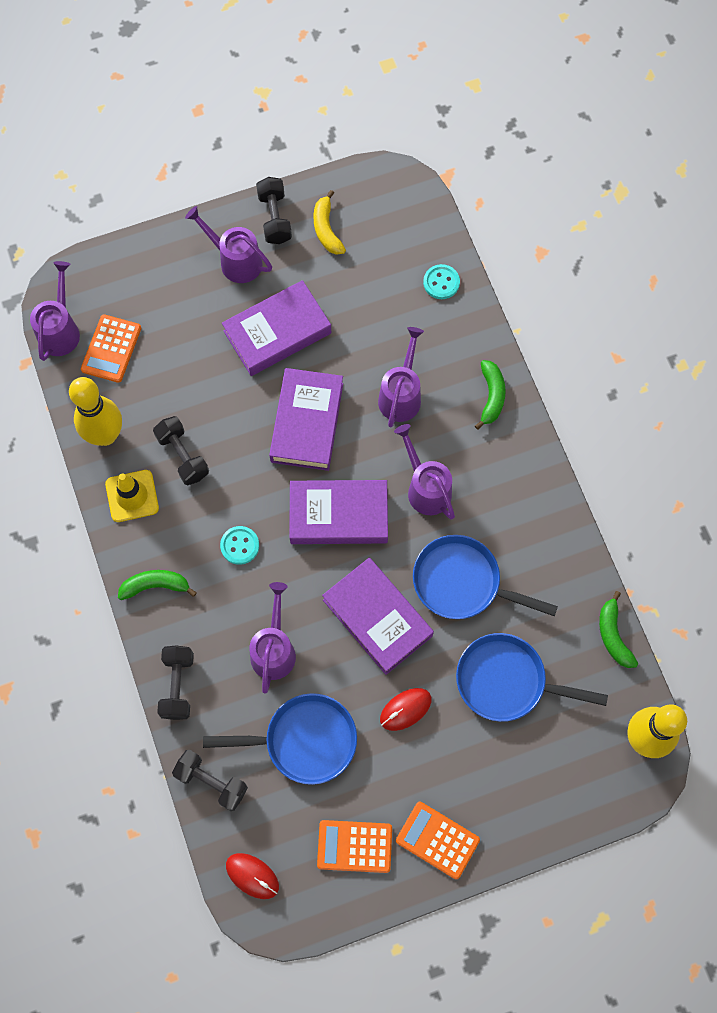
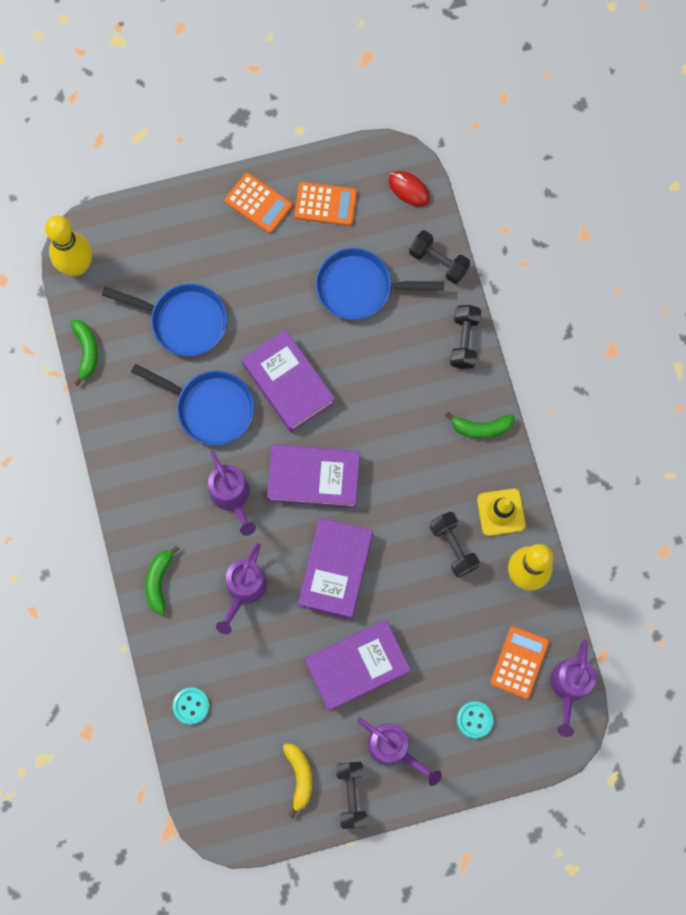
camera: 175 degrees left, 5 degrees up
(240, 545) = (405, 457): turquoise button -> turquoise button (474, 719)
(274, 649) = (380, 364): purple watering can -> none
(405, 709) = (272, 305): red mouse -> none

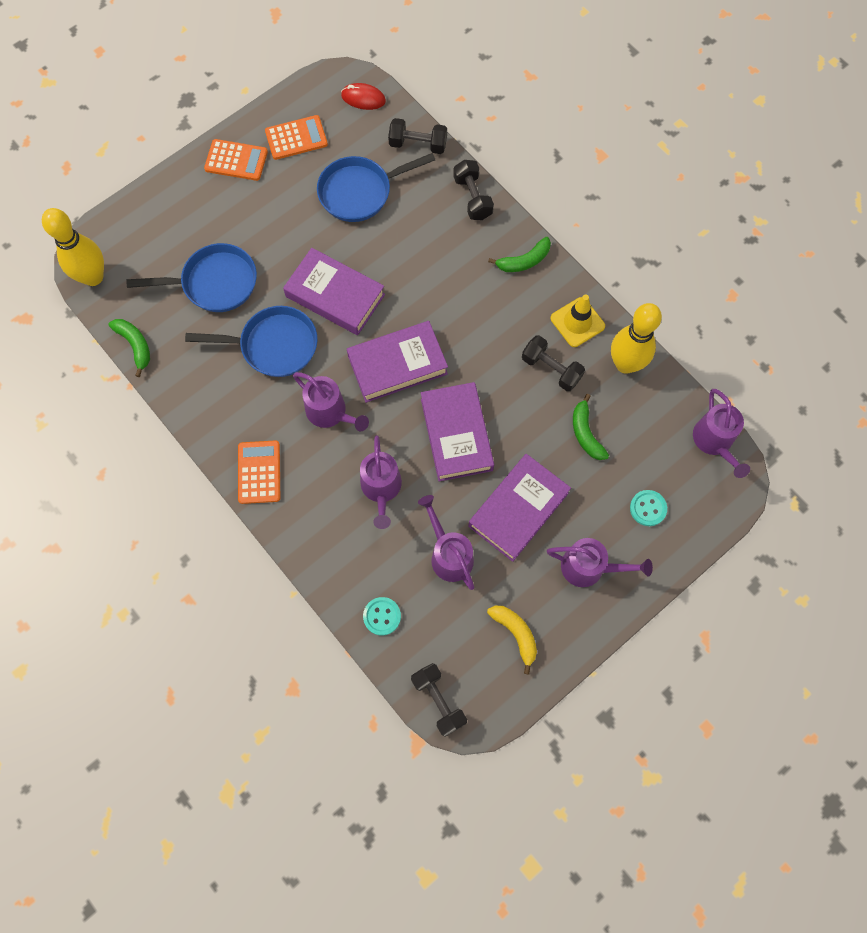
camera: 25 degrees left, 5 degrees down
(159, 581) = (298, 516): green banana -> green banana (586, 433)
(275, 677) = (448, 554): none -> purple watering can
(351, 795) = (572, 627): black dumbbell -> black dumbbell (438, 700)
(519, 662) = (660, 441): orange calculator -> orange calculator (259, 472)

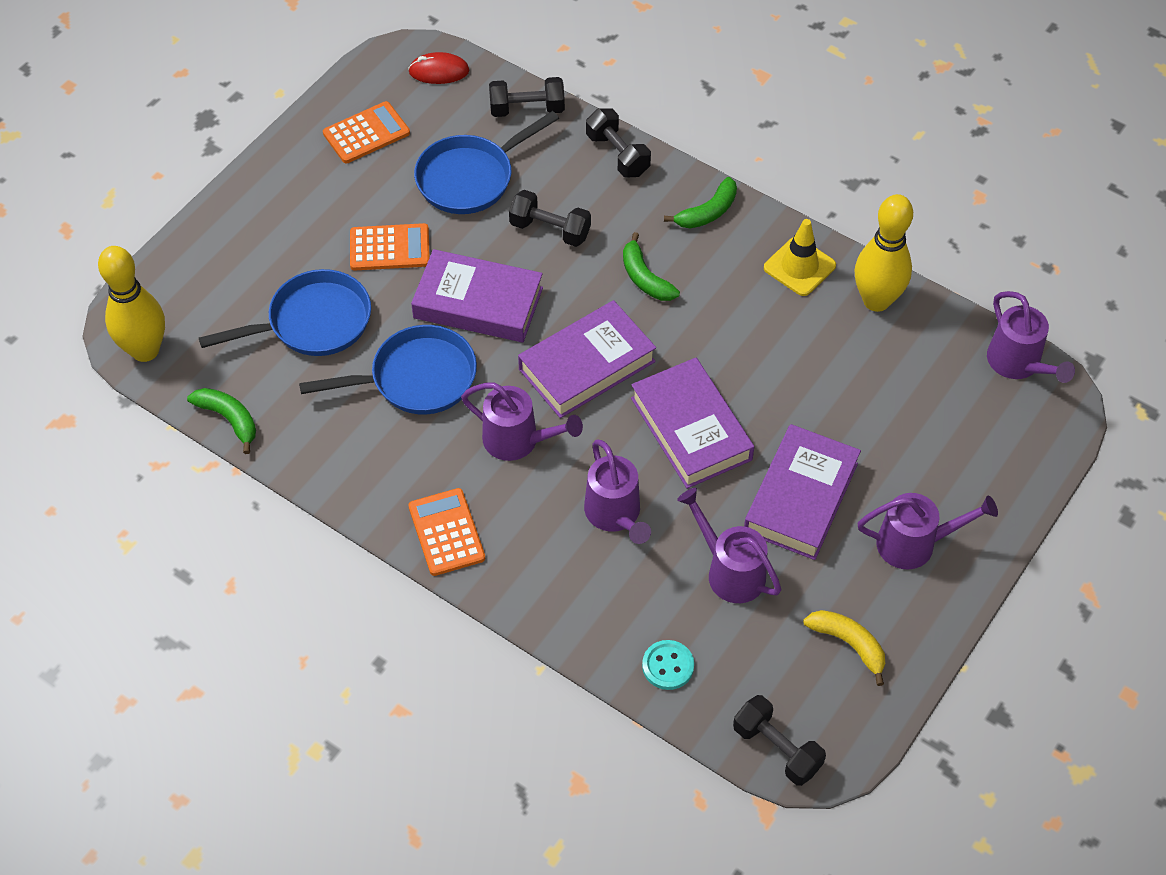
camera: 15 degrees left, 15 degrees down
(236, 160) = (295, 175): orange calculator -> orange calculator (389, 248)
(551, 369) = (785, 326): black dumbbell -> black dumbbell (550, 230)
(586, 433) = (855, 390): green banana -> green banana (645, 278)
(648, 508) = (963, 458): turquoise button -> none

